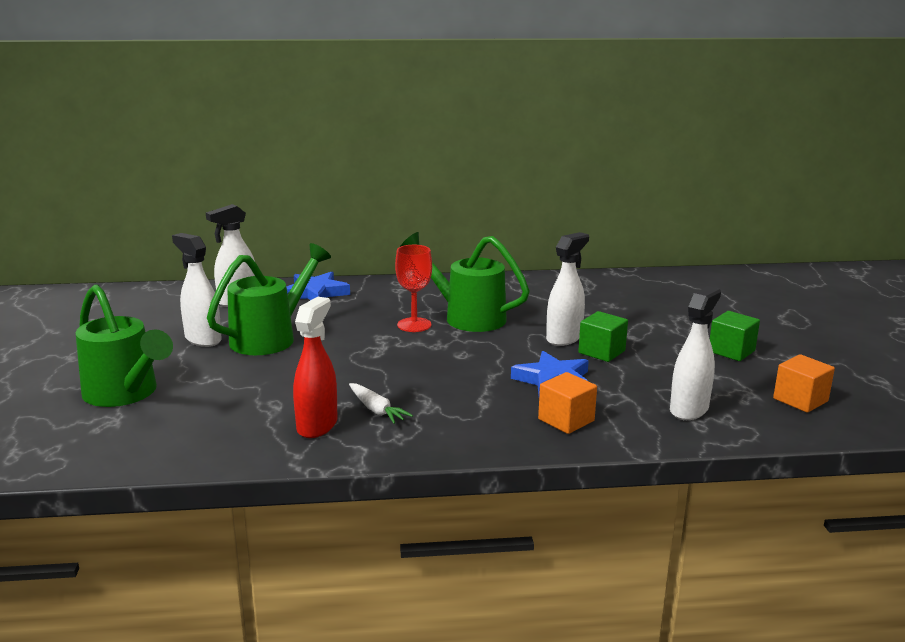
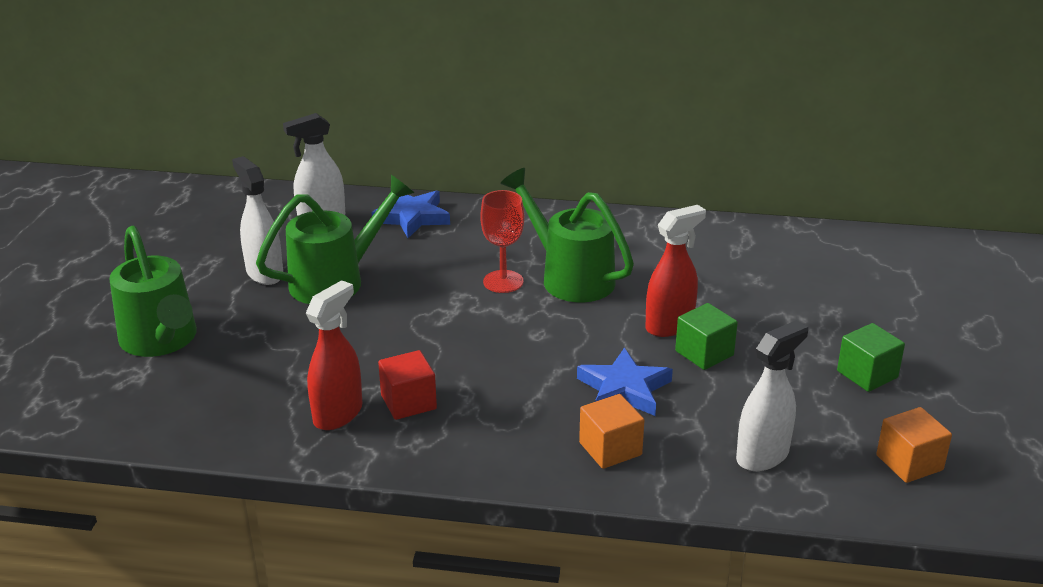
camera: 15 degrees right, 10 degrees up
(376, 410) = (408, 402): white carrot -> red cube
(564, 338) = (670, 325): white spray bottle -> red spray bottle

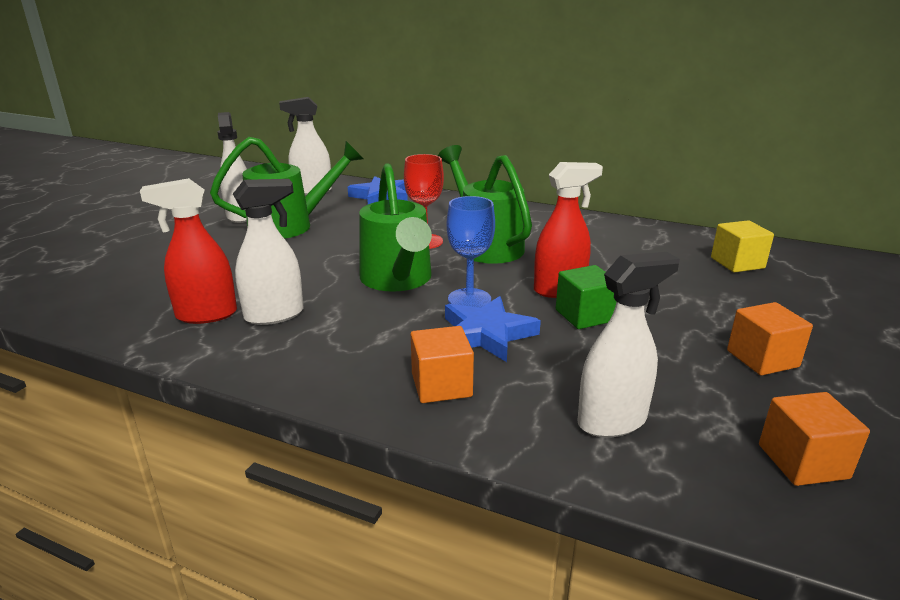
camera: 15 degrees right, 5 degrees down
(161, 341) = (121, 246): green watering can -> green watering can (397, 280)
(338, 414) = (206, 315): red spray bottle -> red spray bottle turned 150 degrees counterclockwise
(408, 402) = (275, 315): red cube -> white spray bottle
(588, 352) = (469, 299): none -> blue goblet
(827, 264) = (737, 263): none -> yellow cube
(867, 374) = (762, 359): green cube -> orange cube

